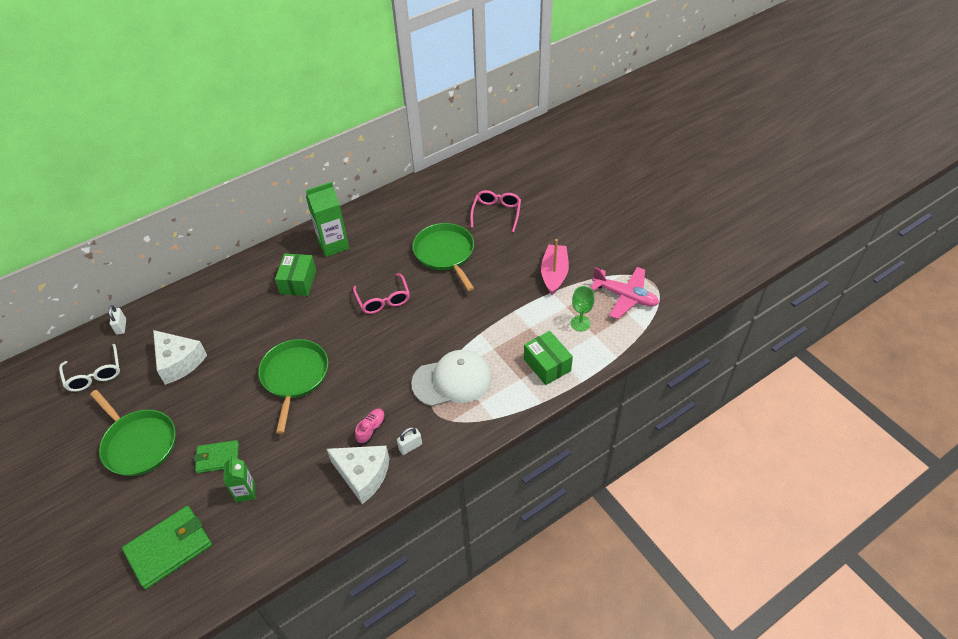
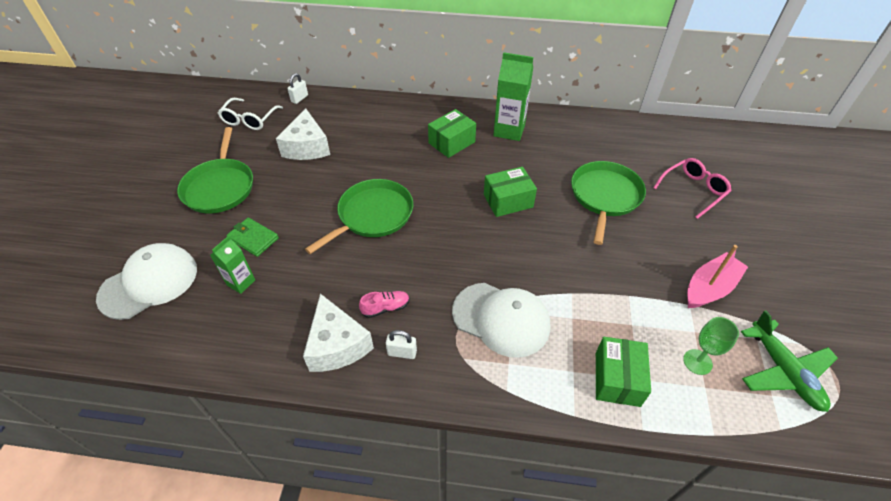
camera: 40 degrees right, 0 degrees up
(169, 548) = (149, 283): green wallet -> white cap
(383, 299) = (508, 201): pink glasses -> green box
(625, 296) = (783, 371): pink plane -> green plane

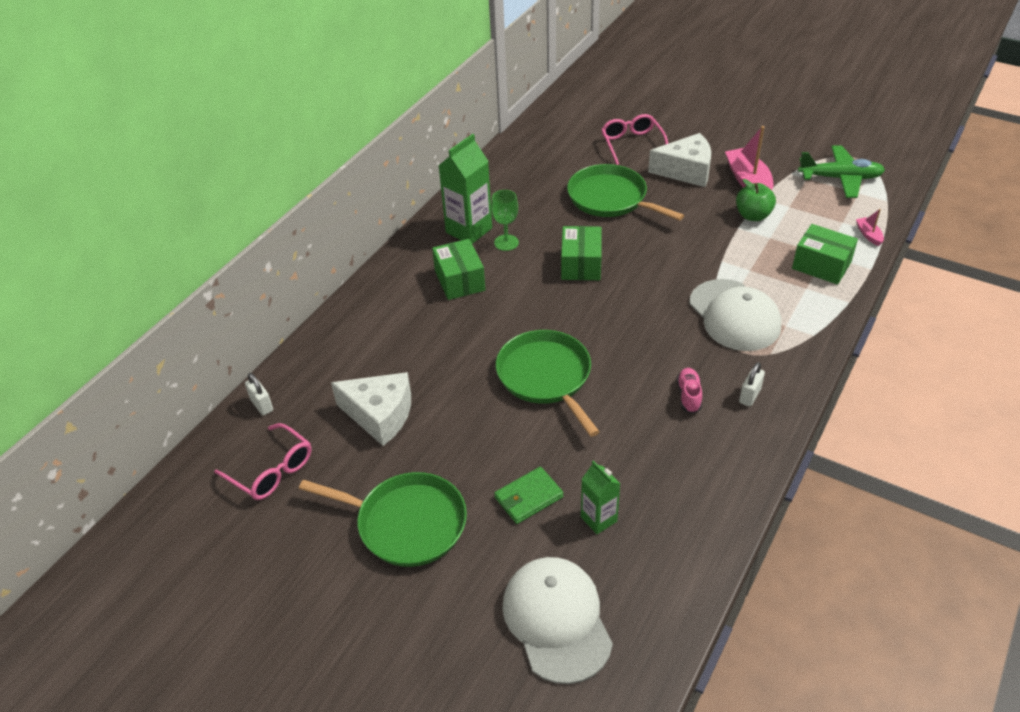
camera: 65 degrees left, 5 degrees down
(249, 119) = (271, 470): white glasses -> pink glasses
(337, 345) = (723, 445): white cheese -> white cheese (686, 171)
(501, 319) = (734, 315): white cap -> white cap turned 105 degrees clockwise
(656, 303) = (753, 216): none -> green apple
(697, 362) = (818, 216): green goblet -> green goblet (506, 242)
(701, 418) = (868, 235): none -> pink boat

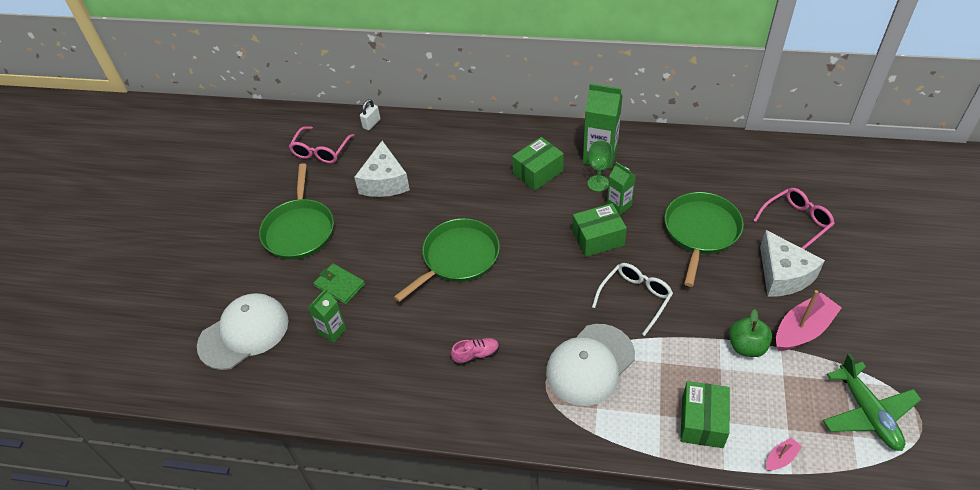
camera: 70 degrees right, 5 degrees up
(546, 238) = (619, 205): none -> green carton
(669, 263) = (635, 298): none -> white glasses
(749, 396) = (494, 399): white padlock -> none

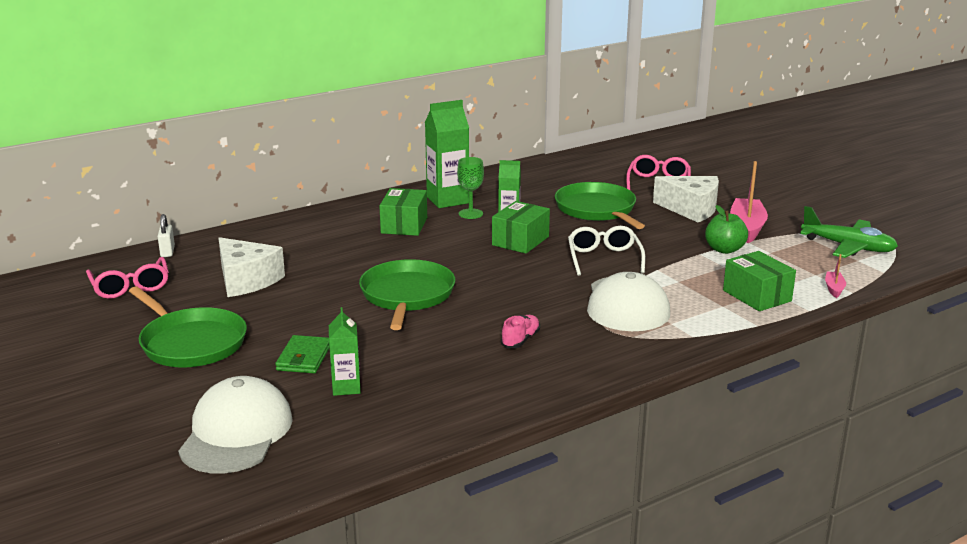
camera: 45 degrees left, 25 degrees down
(339, 285) = (304, 358): green wallet -> green wallet turned 75 degrees counterclockwise

